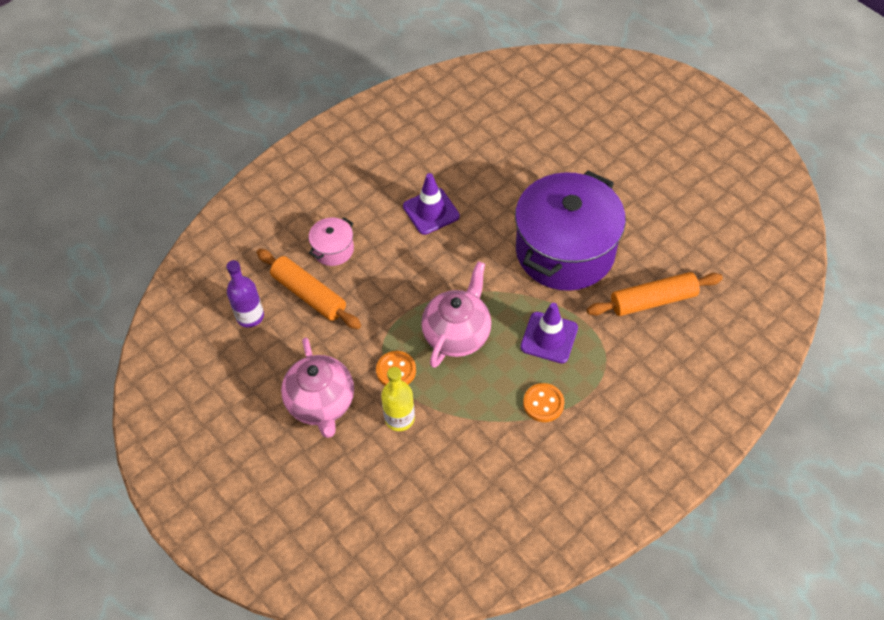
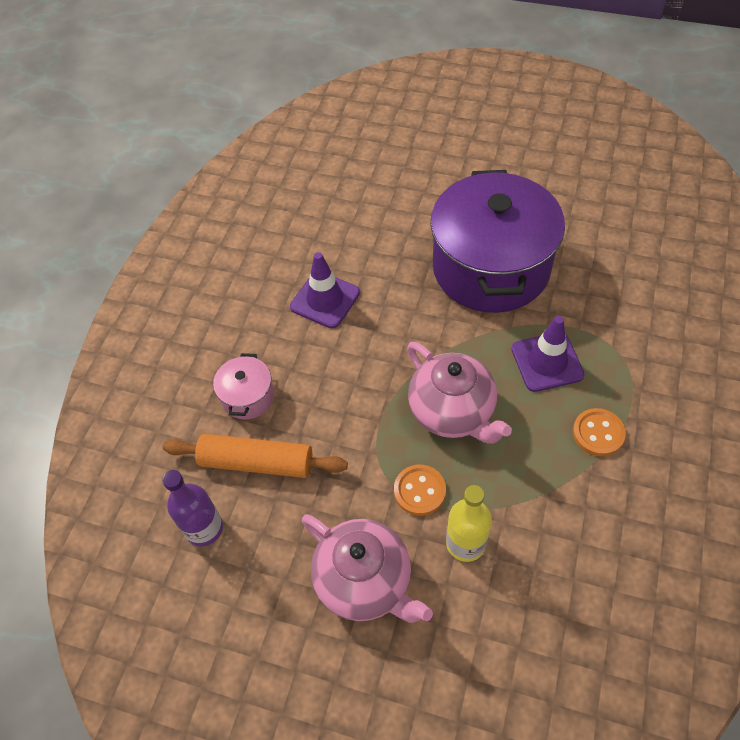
camera: 30 degrees left, 0 degrees up
(457, 334) = (453, 412): pink teapot -> pink teapot turned 150 degrees clockwise
(653, 300) = (611, 270): orange rolling pin -> none

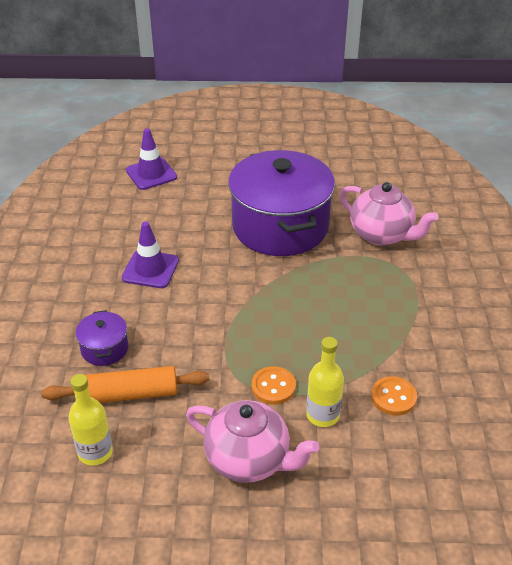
camera: 20 degrees left, 15 degrees down
(204, 528) = (95, 452): purple bottle -> yellow bottle
(248, 397) = (104, 349): pink pot -> purple pot
(453, 412) = (282, 328): pink teapot -> pink teapot (382, 235)
(547, 362) = (345, 281): purple traffic cone -> purple traffic cone (151, 174)
(598, 433) = (400, 321): orange button -> orange button (393, 397)

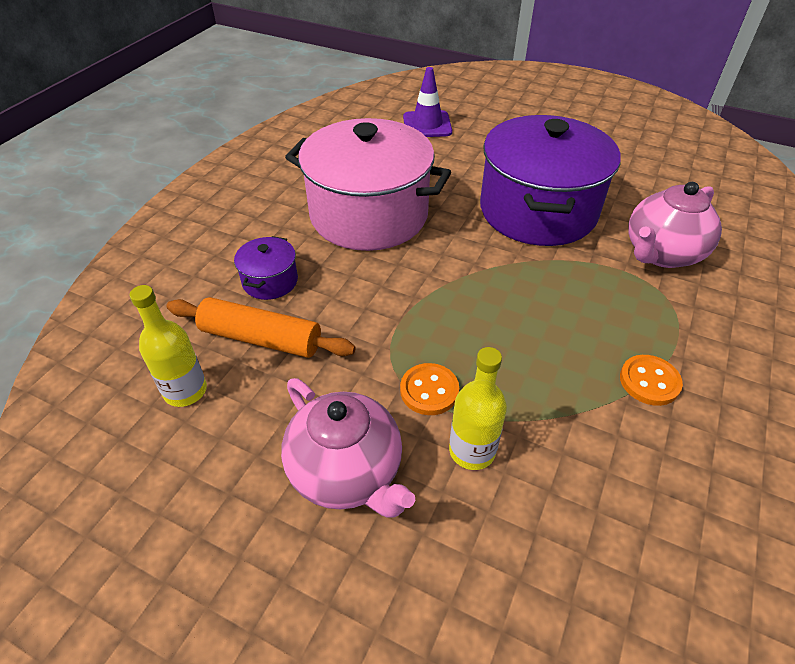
camera: 25 degrees right, 5 degrees up
(150, 269) = (369, 215): purple traffic cone -> pink pot
(382, 235) = (661, 254): pink teapot -> pink teapot turned 75 degrees clockwise
(393, 397) = (581, 464): orange button -> orange button (649, 381)

